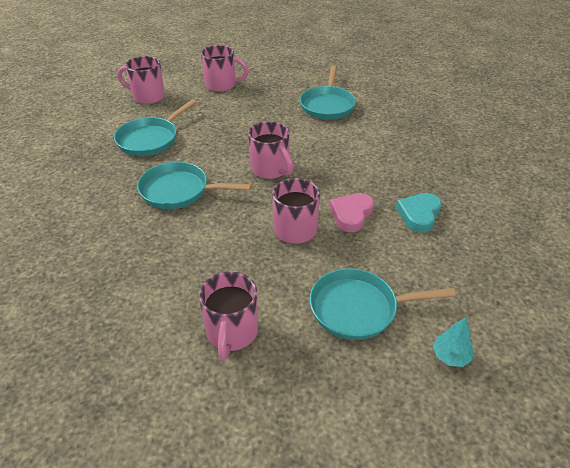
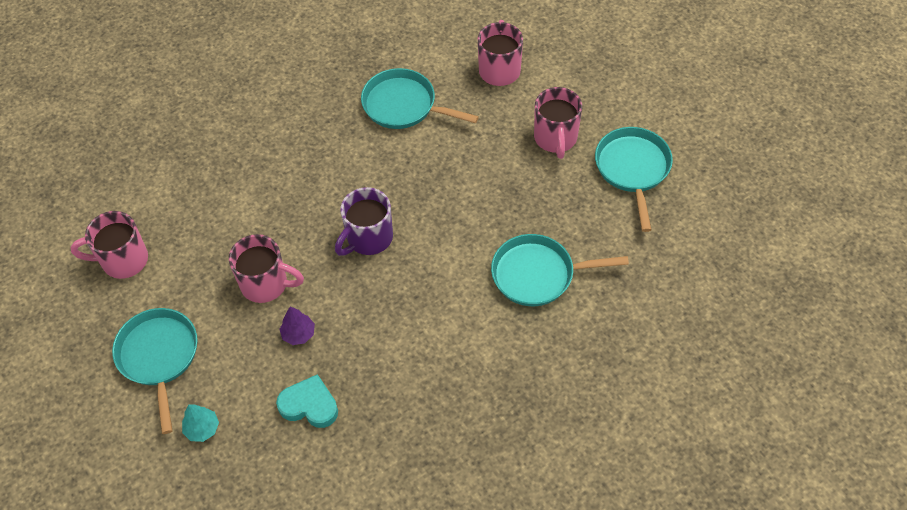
camera: 80 degrees right, 15 degrees up
(179, 191) = (312, 163): turquoise pan -> turquoise pan (633, 169)
(270, 169) = (368, 238): pink mug -> purple mug
(351, 214) = (298, 334): pink heart -> purple tree
(450, 356) = (107, 440): turquoise tree -> turquoise tree (202, 428)

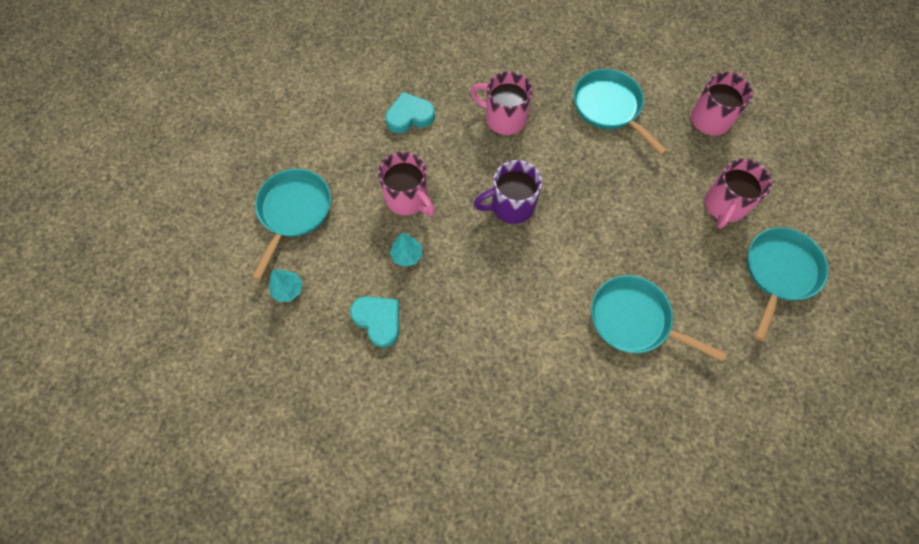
camera: 30 degrees right, 10 degrees up
(123, 260) = (316, 119): pink mug -> pink mug (504, 118)
(217, 209) = (409, 116): none -> turquoise heart
(298, 334) = (407, 255): purple tree -> turquoise tree

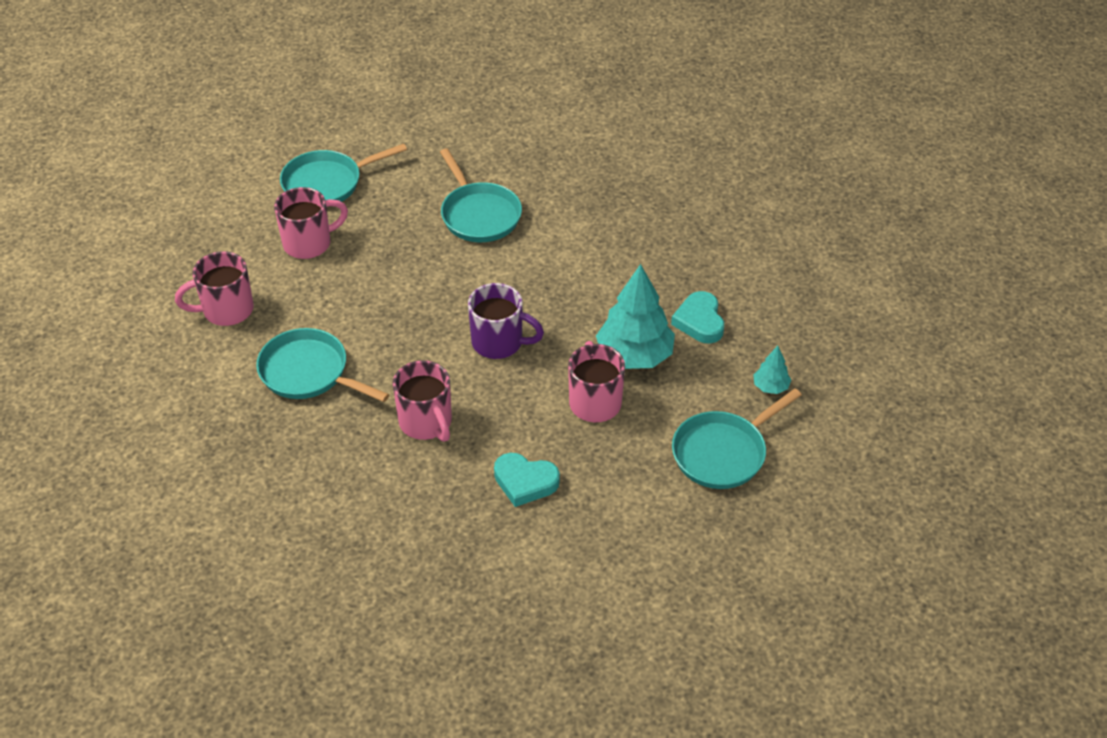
camera: 145 degrees left, 20 degrees down
(407, 255) = (634, 356): turquoise tree -> turquoise tree, size x2.11
(609, 108) = (309, 373): turquoise pan -> turquoise pan turned 120 degrees clockwise

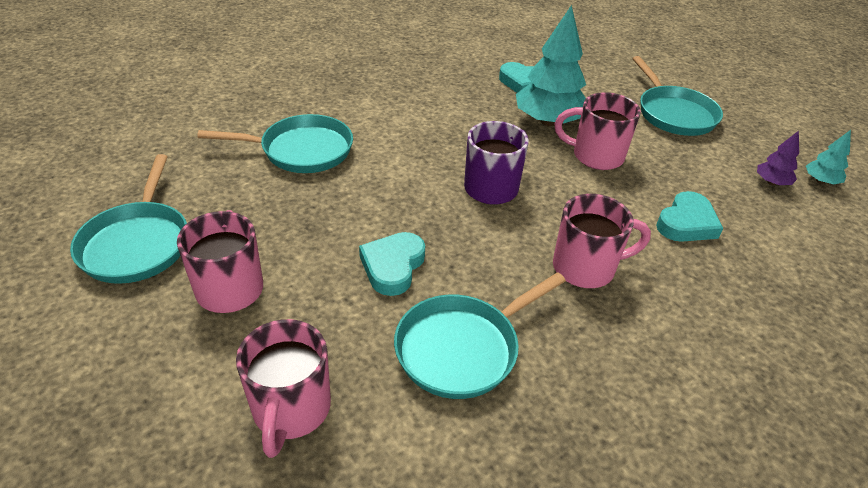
camera: 70 degrees left, 5 degrees down
(370, 313) = (393, 266): none -> turquoise heart
(635, 545) = (771, 182): none -> purple tree
(770, 387) = (610, 76): turquoise tree -> turquoise tree (820, 181)

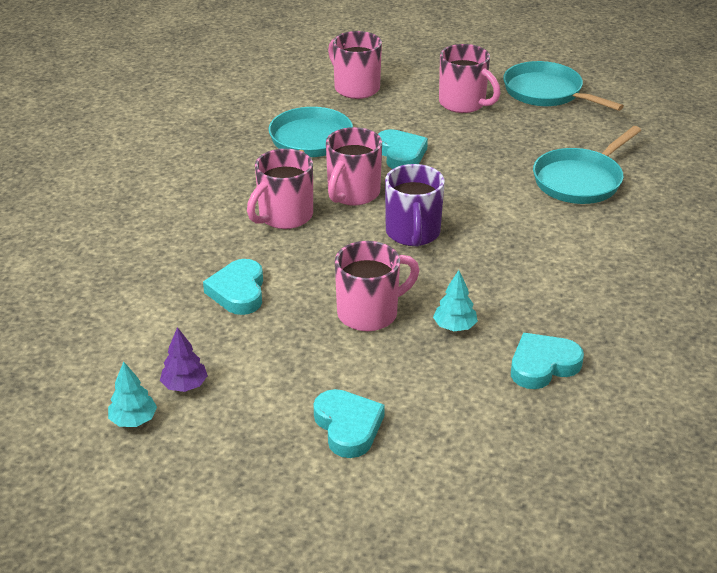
camera: 140 degrees right, 5 degrees down
(495, 252) = (352, 194): none -> pink mug
(548, 121) = (454, 326): turquoise tree -> turquoise tree, size x0.47
(673, 113) = (348, 427): turquoise pan -> turquoise heart

